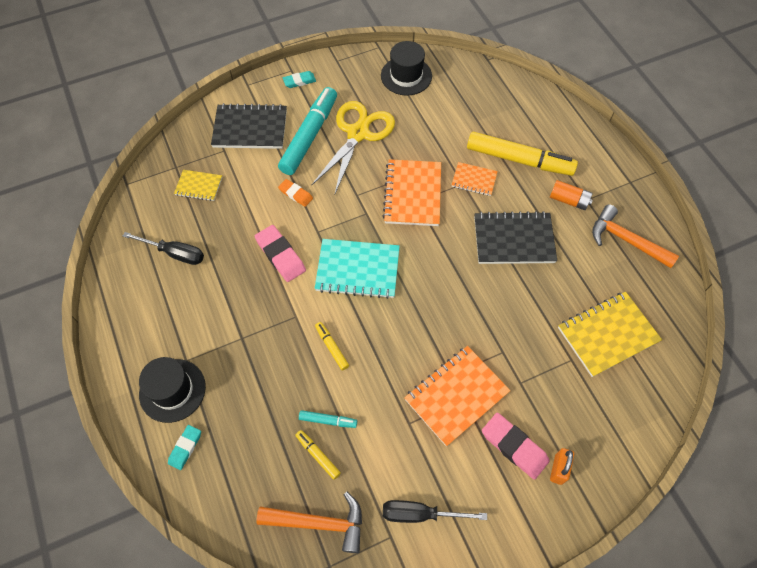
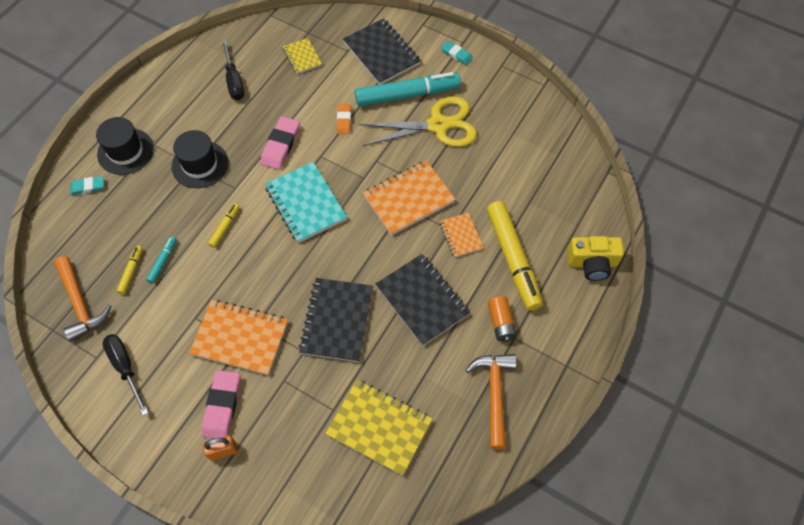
camera: 55 degrees right, 0 degrees up
(328, 420) = (163, 261): turquoise marker -> turquoise marker turned 135 degrees counterclockwise
(406, 76) = (530, 122): black hat -> black hat (200, 164)
(490, 310) = (337, 321): none -> black notebook
(557, 115) = (592, 263): none -> yellow camera

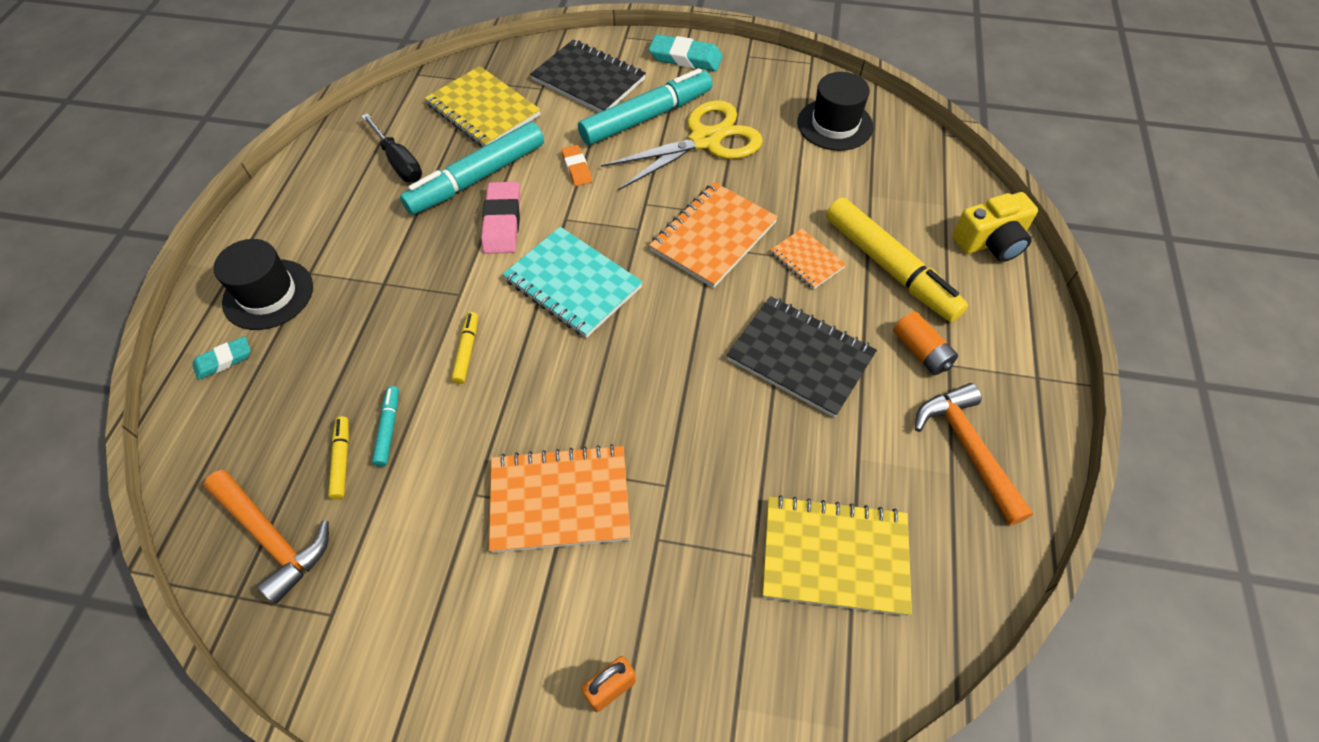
camera: 20 degrees left, 5 degrees down
(125, 368) = (388, 613): black screwdriver -> none
(200, 164) = (392, 279): black hat -> black hat (835, 124)
(222, 406) = (577, 615): pink eraser -> none
(278, 108) = (477, 178): none -> turquoise marker
(302, 57) = (483, 110): yellow notebook -> yellow notebook, size x1.80
(337, 321) = (695, 425): black notebook -> none
(456, 54) = (685, 58): turquoise eraser -> turquoise eraser, size x1.65

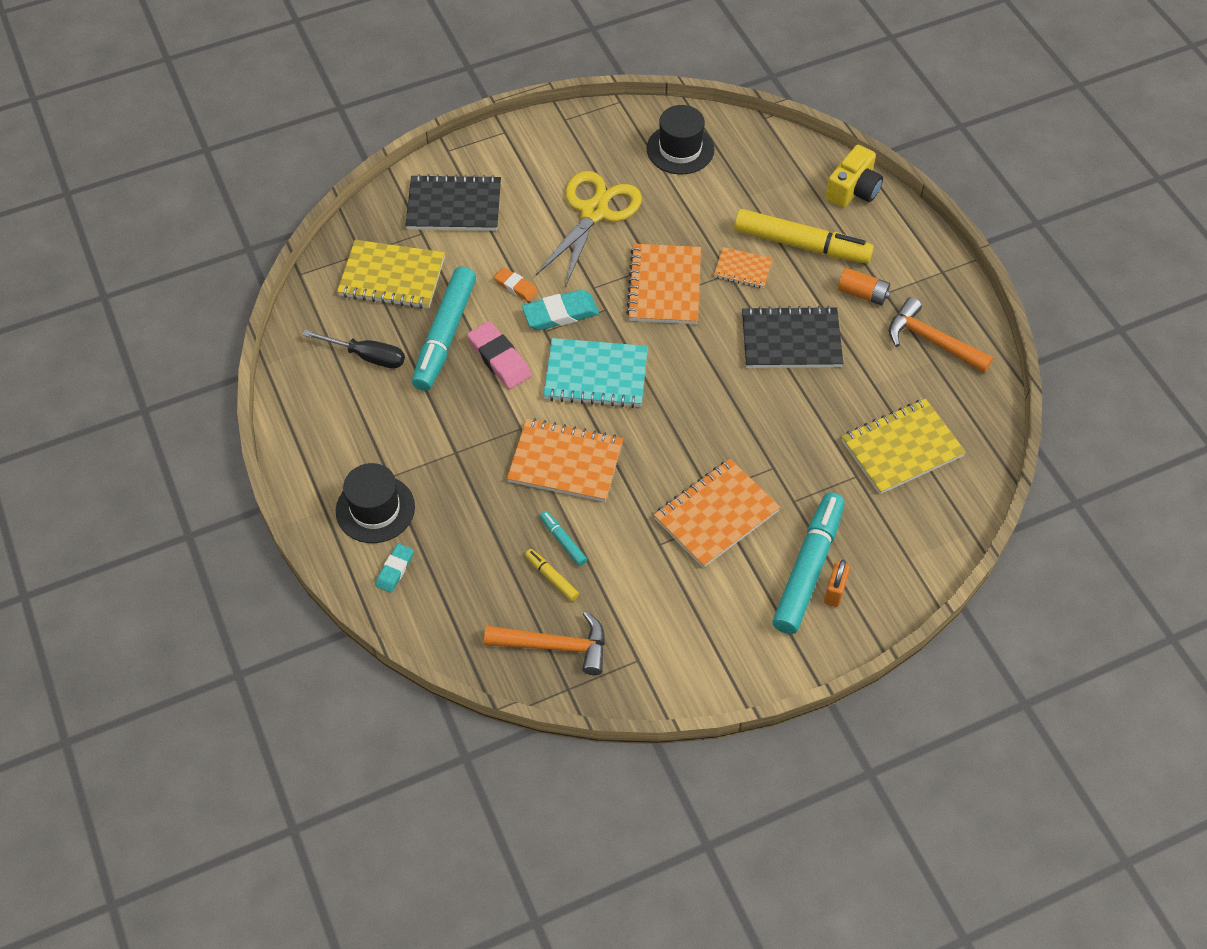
camera: 35 degrees left, 0 degrees up
(466, 351) = (565, 462): yellow marker -> orange notebook
(646, 117) = (531, 215): turquoise marker -> turquoise marker (808, 568)
(685, 58) = (516, 146): turquoise eraser -> turquoise eraser (560, 313)

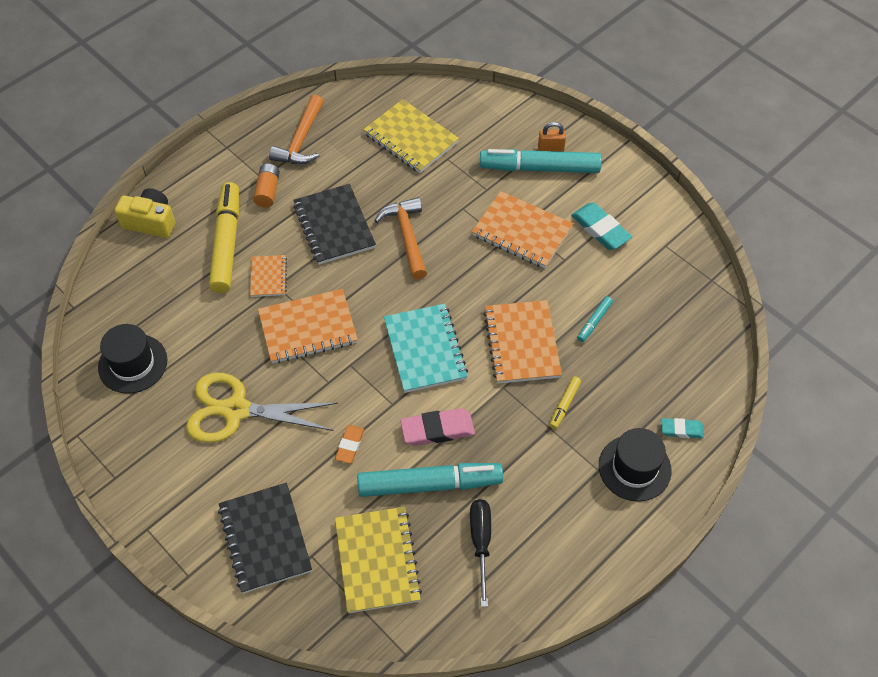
camera: 110 degrees left, 0 degrees up
(499, 358) = (437, 429): pink eraser -> pink eraser turned 45 degrees clockwise
(551, 577) = (629, 319): yellow marker -> yellow marker (564, 405)
(555, 646) = (683, 298): orange hammer -> orange hammer (406, 236)
(560, 313) = (368, 398): turquoise eraser -> turquoise eraser (600, 229)

